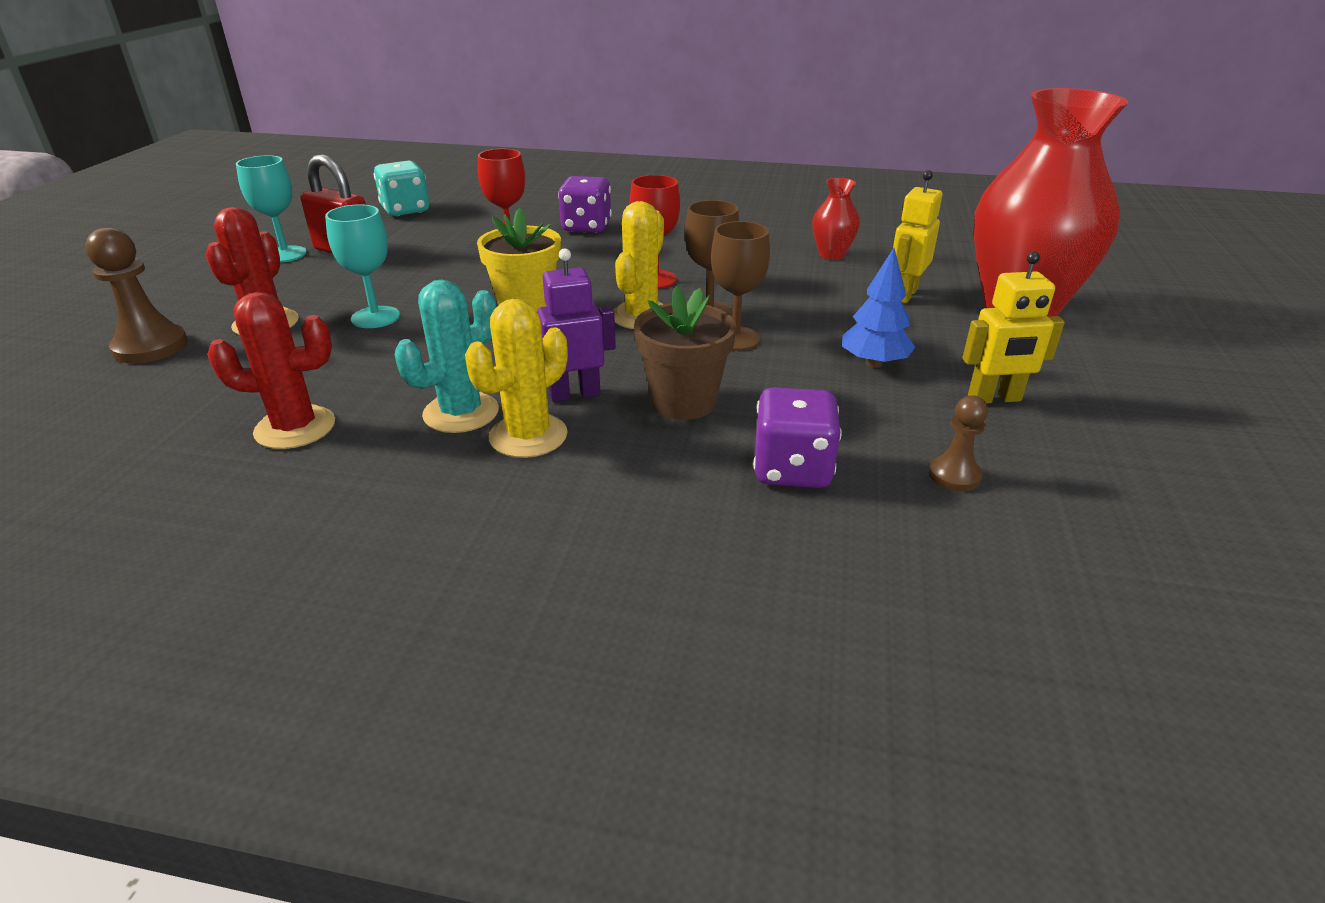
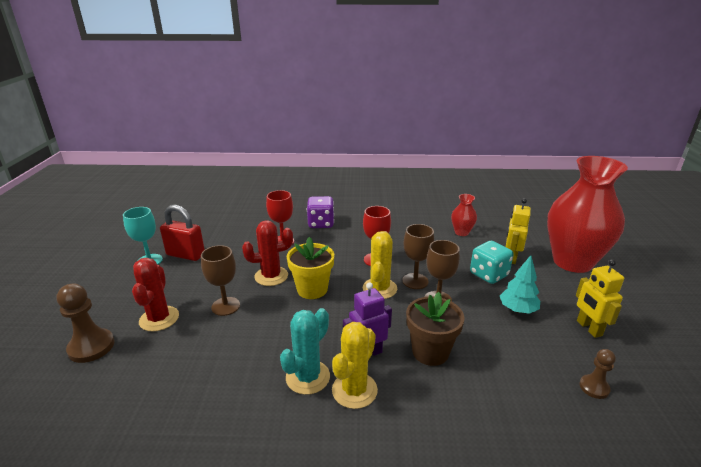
camera: 10 degrees left, 5 degrees down
(295, 428) = (211, 403): red cactus -> red cactus (271, 276)
(375, 317) = (225, 306): turquoise goblet -> brown goblet
(405, 210) = (210, 219): turquoise dice -> turquoise dice (488, 275)
(792, 469) = (510, 395): purple dice -> none
(874, 363) = (517, 310): blue tree -> turquoise tree
(994, 399) = (588, 328): yellow robot -> yellow robot turned 90 degrees clockwise

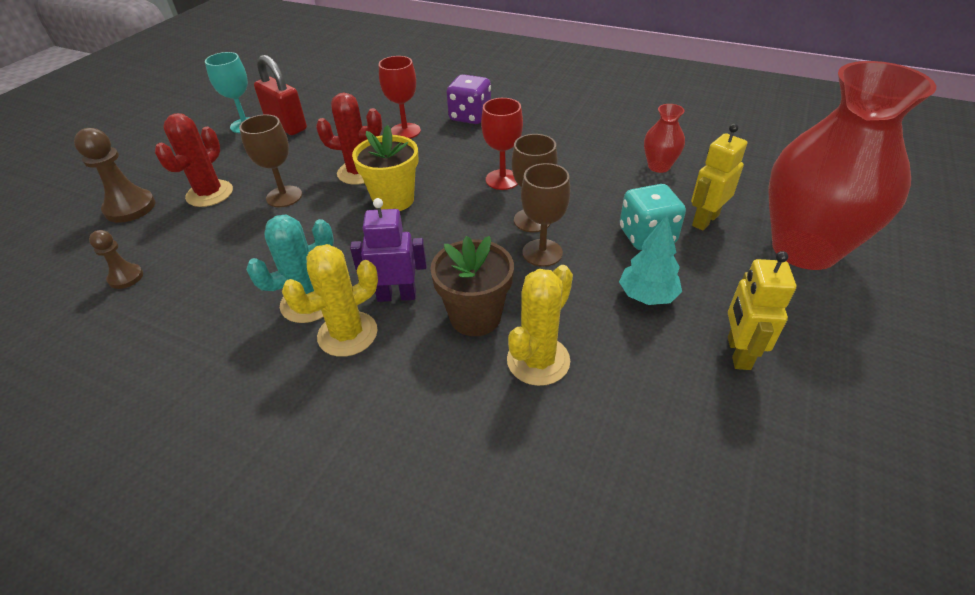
camera: 25 degrees right, 15 degrees up
(379, 288) = (477, 219): yellow cactus -> yellow cactus (538, 360)
(594, 387) = (667, 435): brown pawn -> brown pawn (126, 277)

